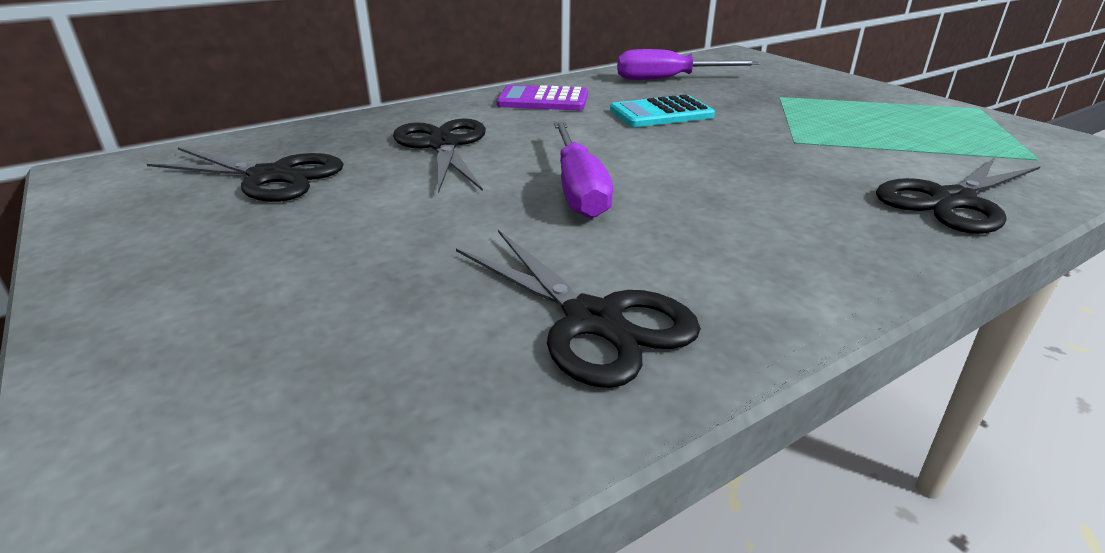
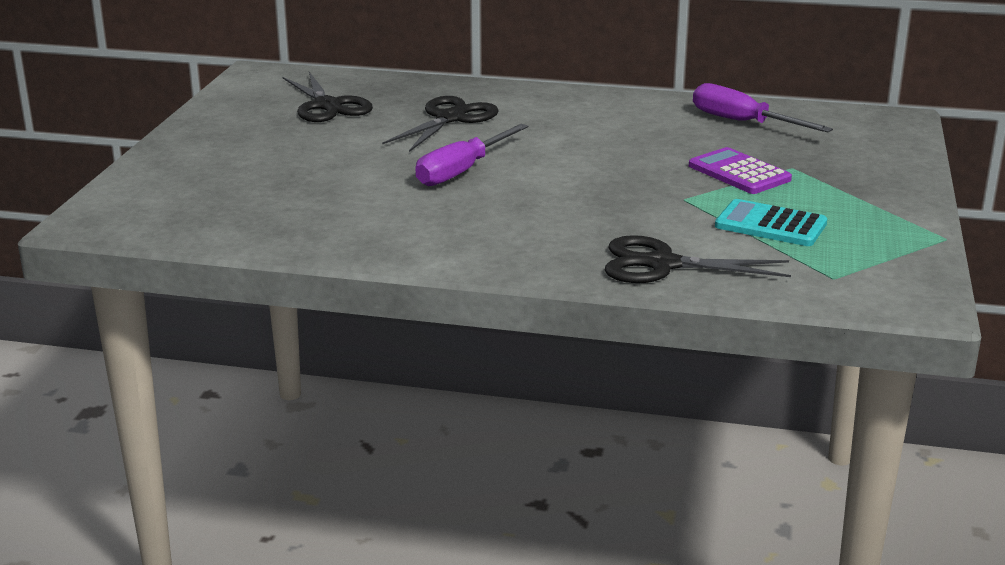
camera: 45 degrees right, 5 degrees down
(543, 100) = (591, 108): purple calculator -> purple calculator (739, 173)
(593, 321) = (331, 222): black scissors -> none
(661, 113) = (648, 147): turquoise calculator -> turquoise calculator (770, 225)

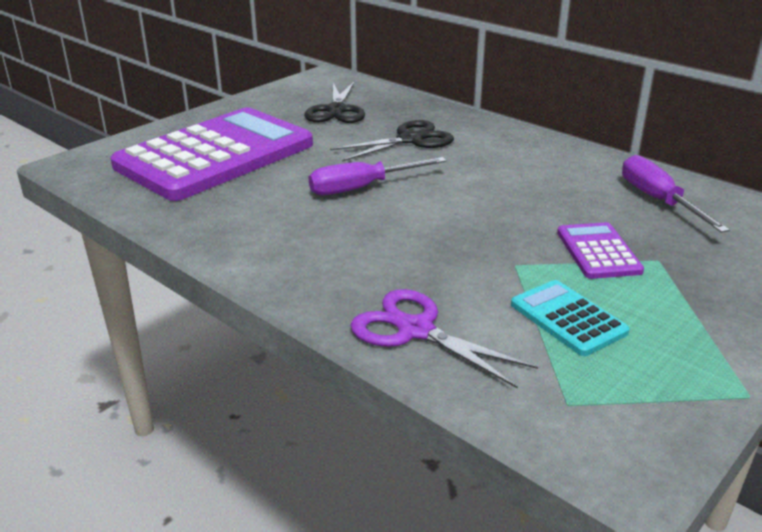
camera: 30 degrees right, 5 degrees up
(256, 176) = (215, 155): none -> purple calculator
(662, 264) = (415, 330): black scissors -> purple scissors

